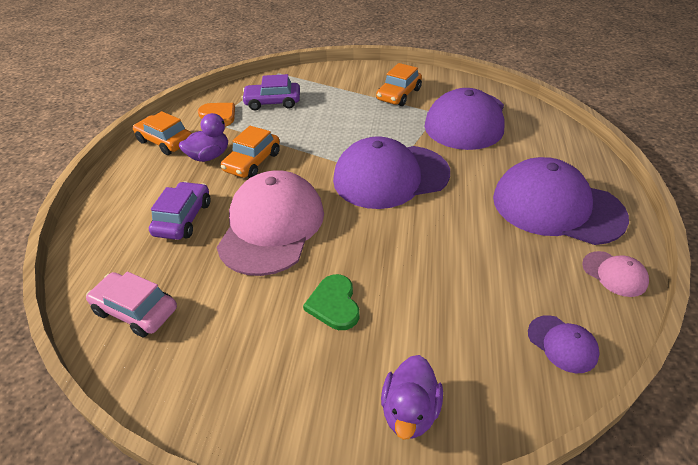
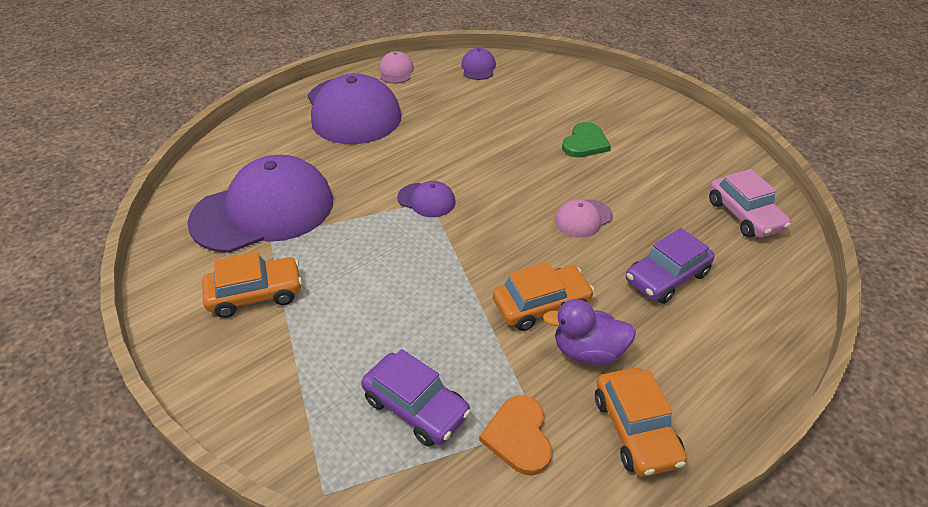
camera: 140 degrees left, 0 degrees up
(271, 226) = (583, 218): pink cap -> pink cap, size x0.43
(390, 176) = (426, 200): purple cap -> purple cap, size x0.43
(410, 411) = (592, 87): purple duck -> none

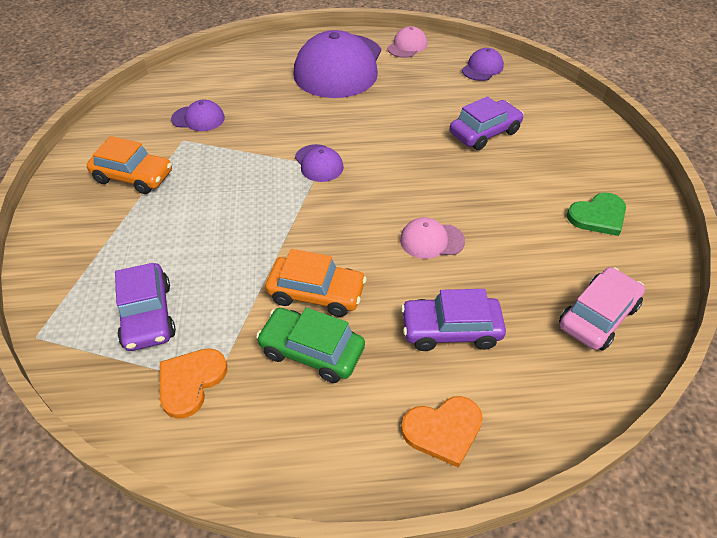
camera: 35 degrees right, 5 degrees up
(263, 211) = (198, 118): purple cap -> purple cap, size x0.43
(534, 118) = (484, 133): none -> purple car
(585, 143) = (508, 175): green heart -> green heart (598, 216)
(587, 351) = (312, 351): purple duck -> green car
(635, 429) = (280, 436): orange car -> none
(737, 350) = (443, 430): none -> orange heart
(744, 215) = (598, 316): pink car -> pink car turned 150 degrees counterclockwise

